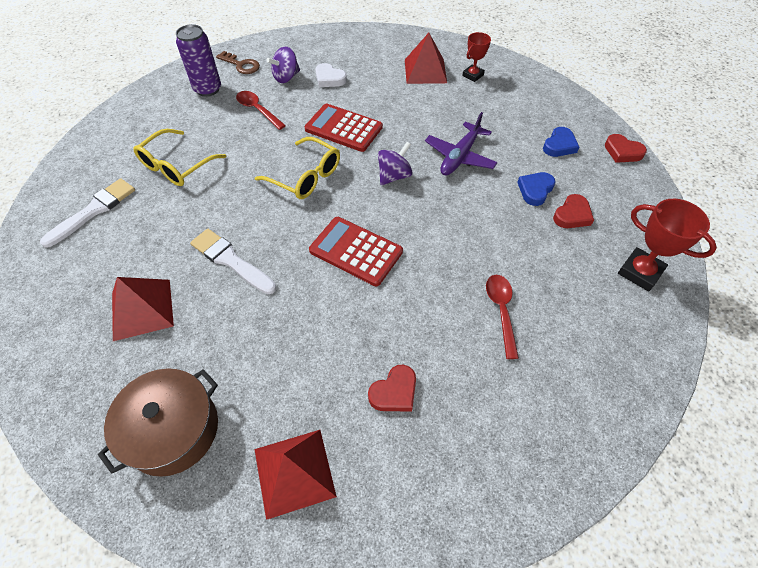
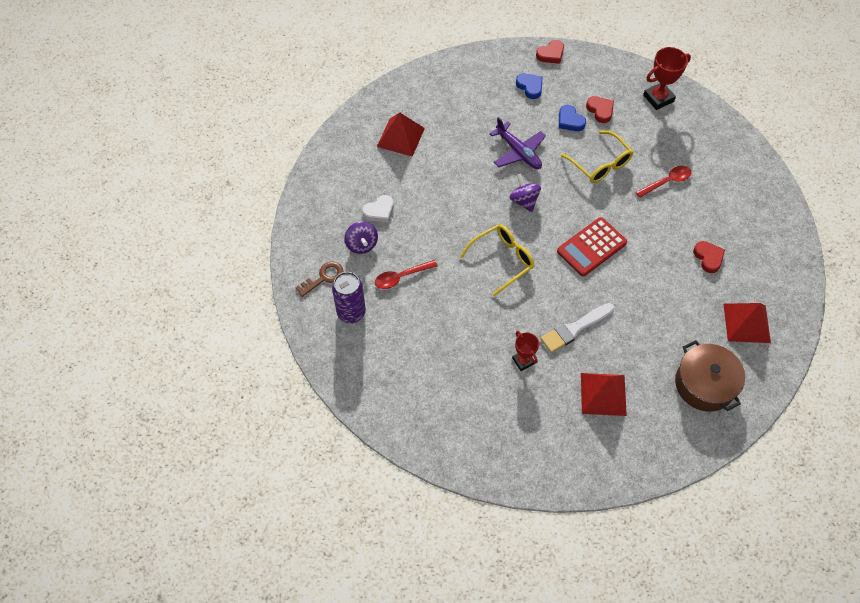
camera: 70 degrees left, 5 degrees up
(93, 211) = (486, 422): white brush -> none
(177, 166) = (453, 352): yellow glasses -> yellow glasses (600, 163)
(343, 128) = (453, 219): red calculator -> none
(473, 75) = (422, 106): red trophy -> red trophy (523, 361)
(501, 311) = (666, 182): red spoon -> red spoon turned 135 degrees clockwise

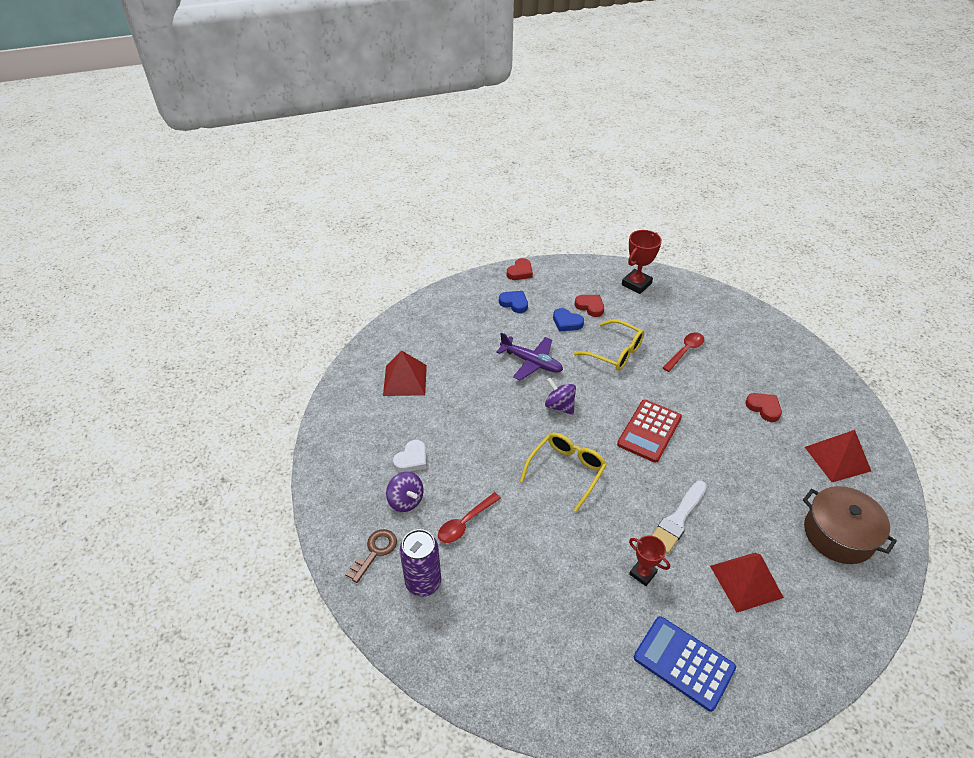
camera: 20 degrees left, 15 degrees down
(520, 434) = (683, 663): none -> blue calculator

